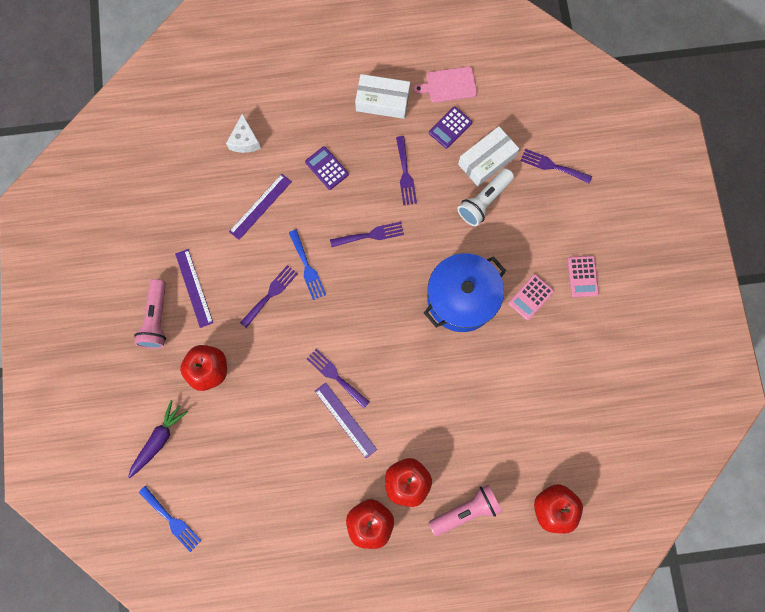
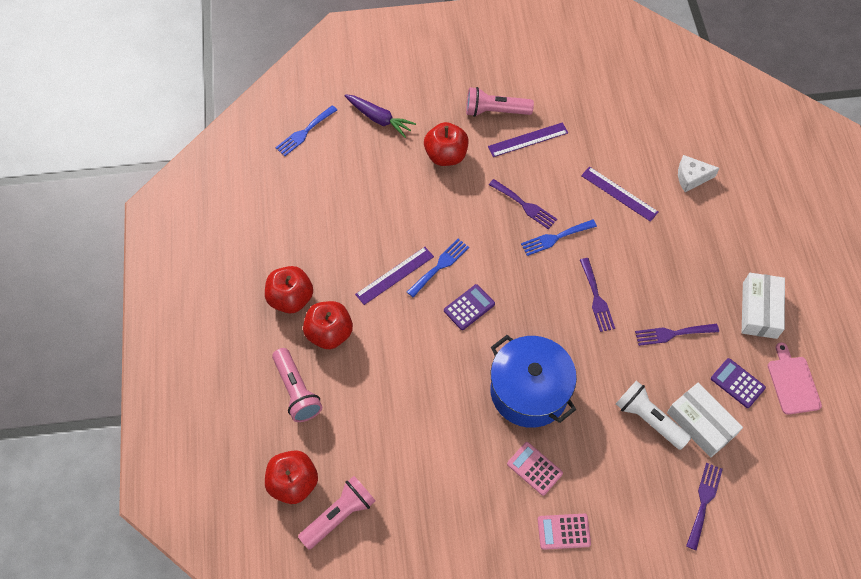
camera: 90 degrees right, 15 degrees down
(327, 168) = (670, 254): purple calculator -> purple calculator (469, 307)
(335, 376) = (440, 266): purple fork -> blue fork
(579, 464) = (339, 515): none -> pink flashlight

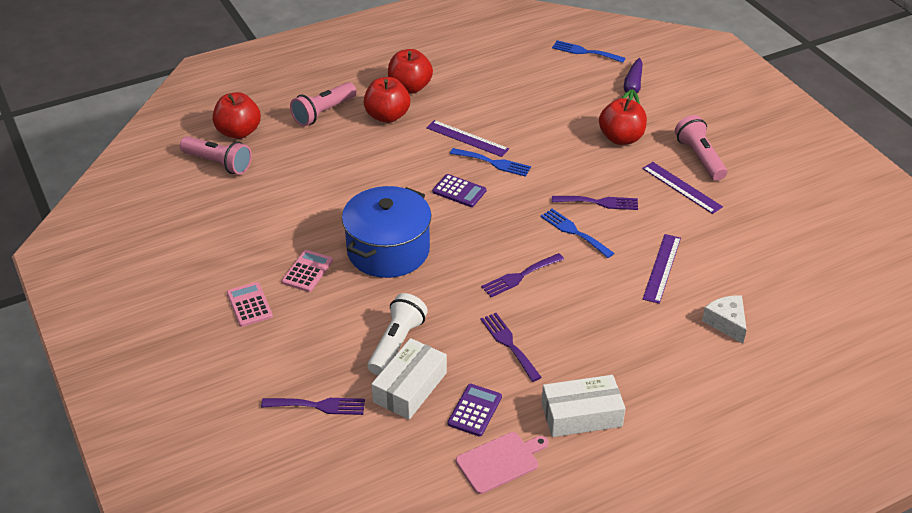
camera: 70 degrees right, 20 degrees down
(525, 205) = (599, 202): purple fork -> purple fork turned 105 degrees counterclockwise

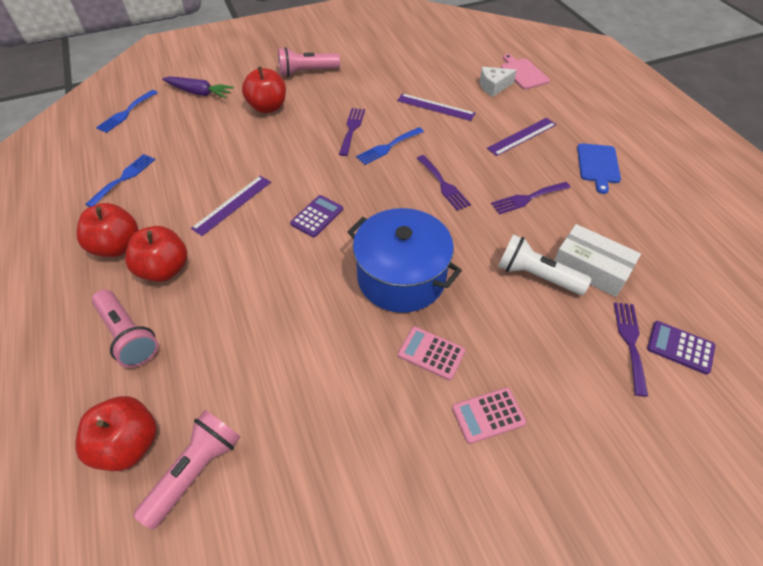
camera: 85 degrees left, 10 degrees up
(474, 410) = (608, 225): purple calculator -> purple calculator (680, 347)
(493, 163) = (278, 188): blue fork -> blue fork (124, 178)
(500, 461) = (659, 214): pink cutting board -> pink cutting board (523, 73)
(581, 414) = (598, 165): white box -> blue cutting board
(681, 187) = (341, 85): purple ruler -> purple ruler (522, 136)

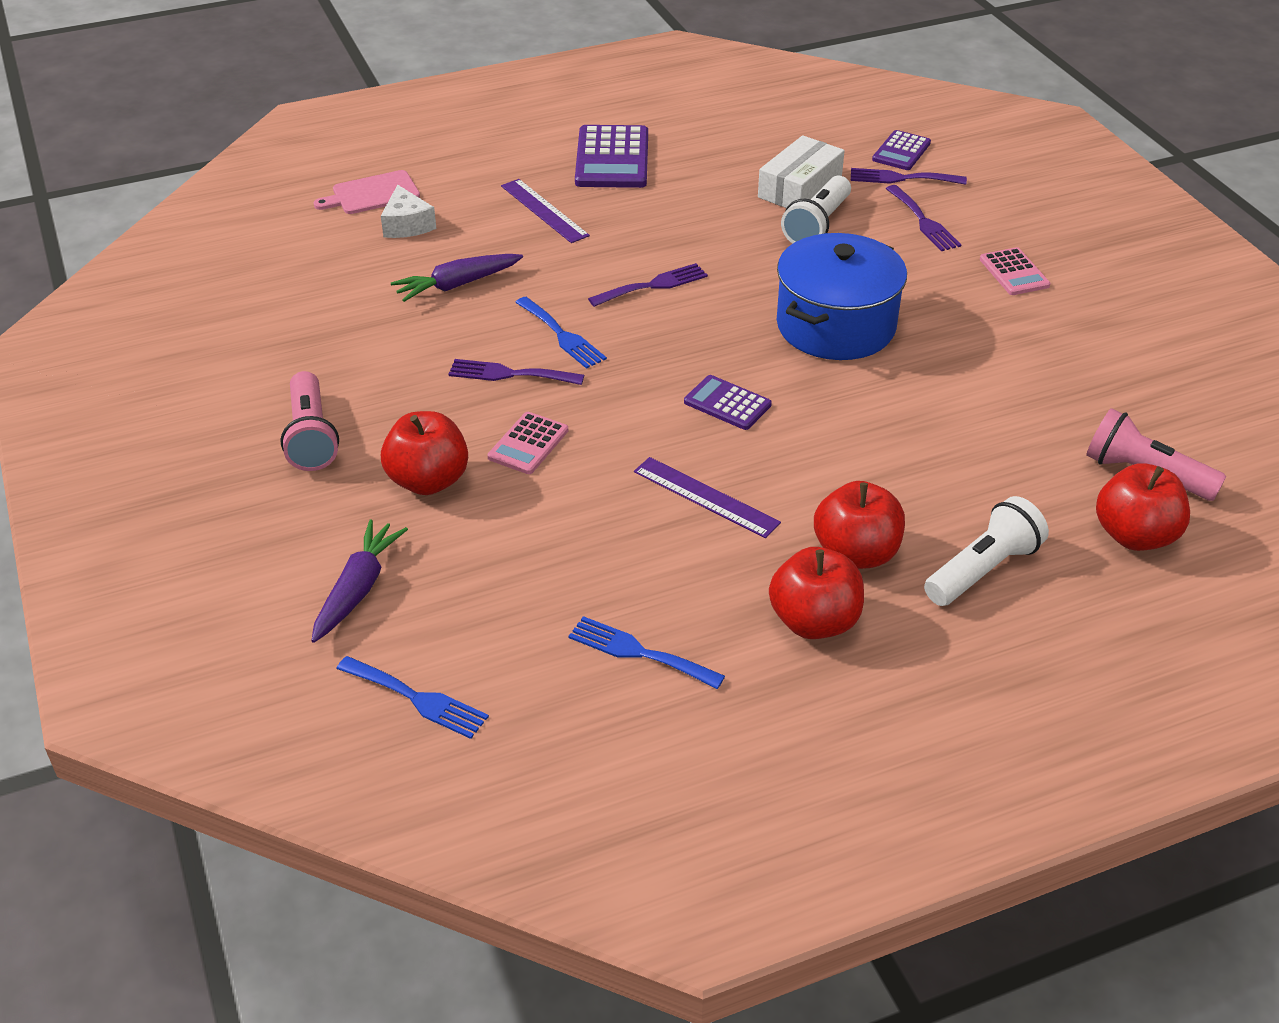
camera: 90 degrees left, 10 degrees down
(128, 335) = (983, 570): pink flashlight -> white flashlight
(431, 353) = (946, 306): pink calculator -> pink calculator (528, 444)
(435, 107) = (457, 285): purple ruler -> purple carrot
(527, 198) = (680, 218): purple fork -> purple fork (923, 221)
(598, 165) = (612, 158): blue cutting board -> purple calculator

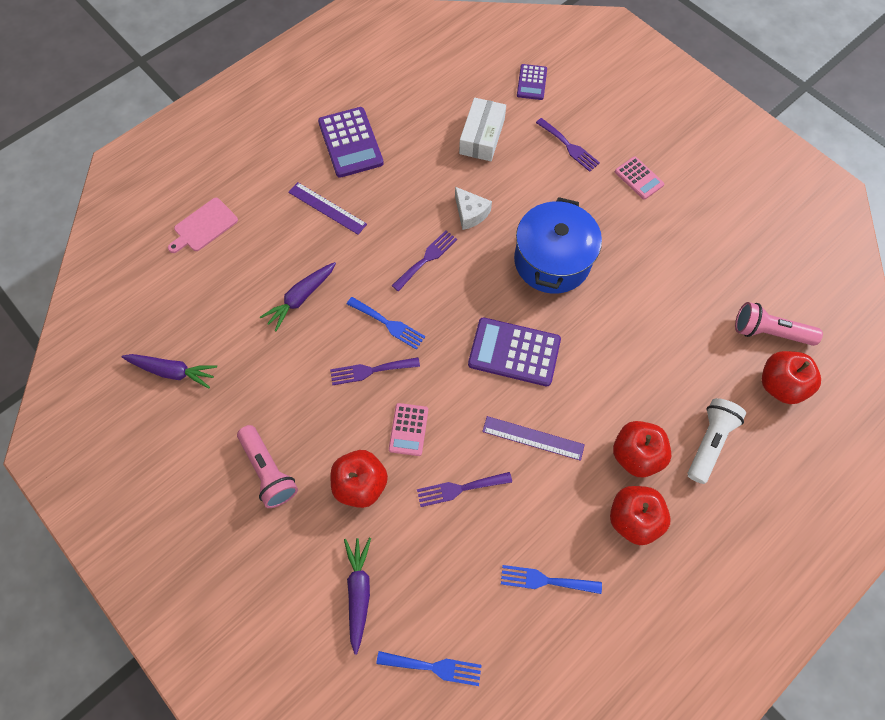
camera: 20 degrees left, 25 degrees up
(247, 314) = (173, 371): none -> purple carrot
(407, 225) = (241, 250): white cheese -> white cheese (470, 213)
(727, 403) = (514, 352): purple calculator -> purple calculator, size x1.73
(817, 225) = (506, 170): white flashlight -> none
(901, 178) = (541, 109): purple fork -> purple fork (459, 489)

